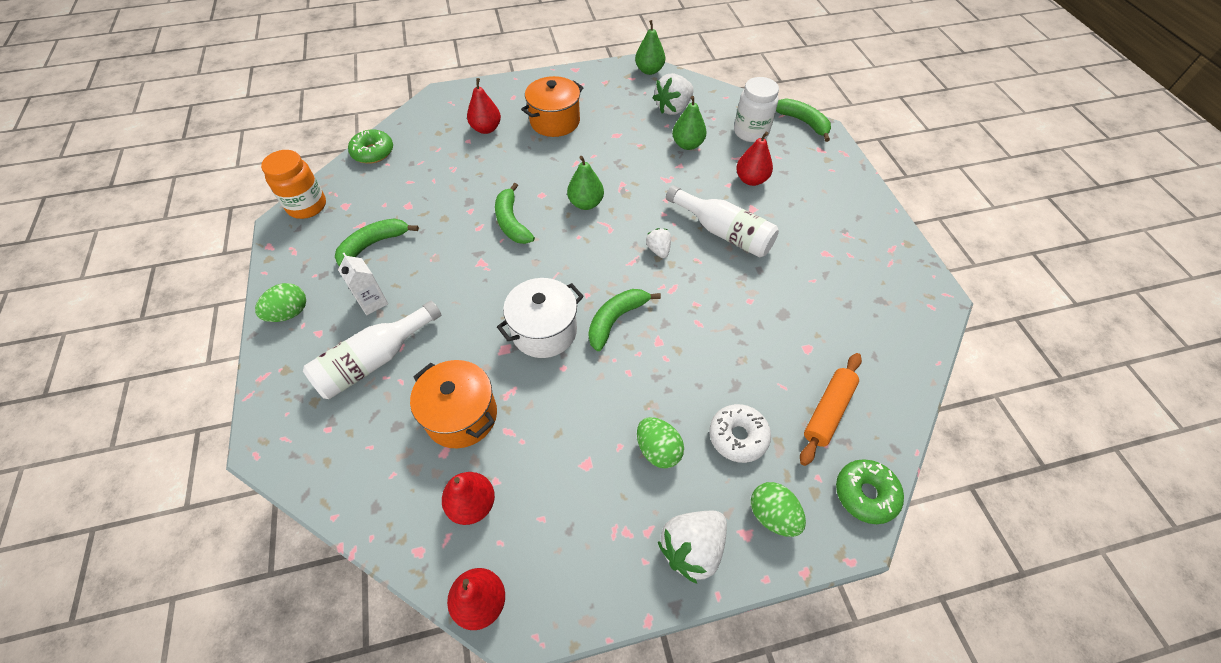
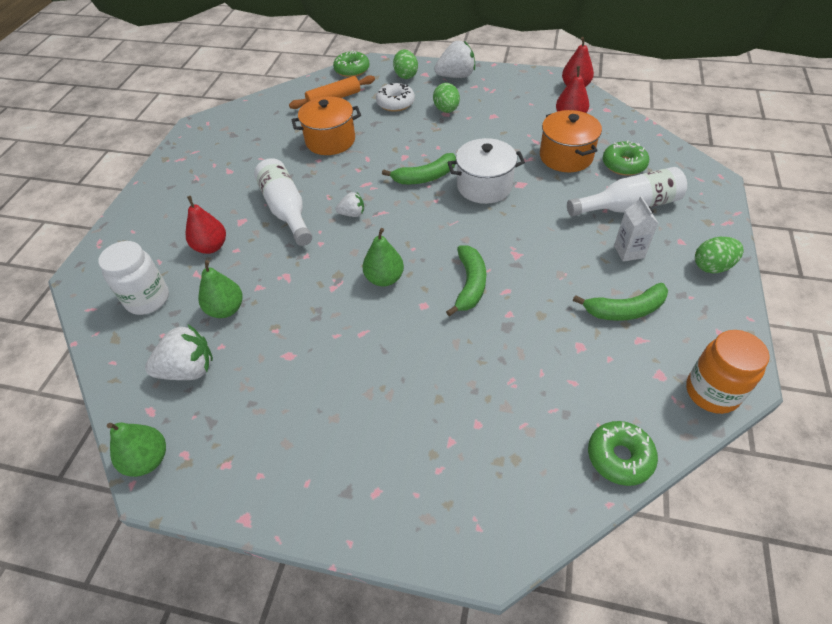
camera: 150 degrees left, 5 degrees down
(384, 428) = (623, 165): none -> green donut
(486, 129) = (444, 436): red pear -> none
(555, 121) = (346, 410): orange pot -> orange pot (330, 140)
(658, 250) = (352, 214): white strawberry -> white strawberry turned 105 degrees counterclockwise
(803, 122) = (84, 291): green banana -> none

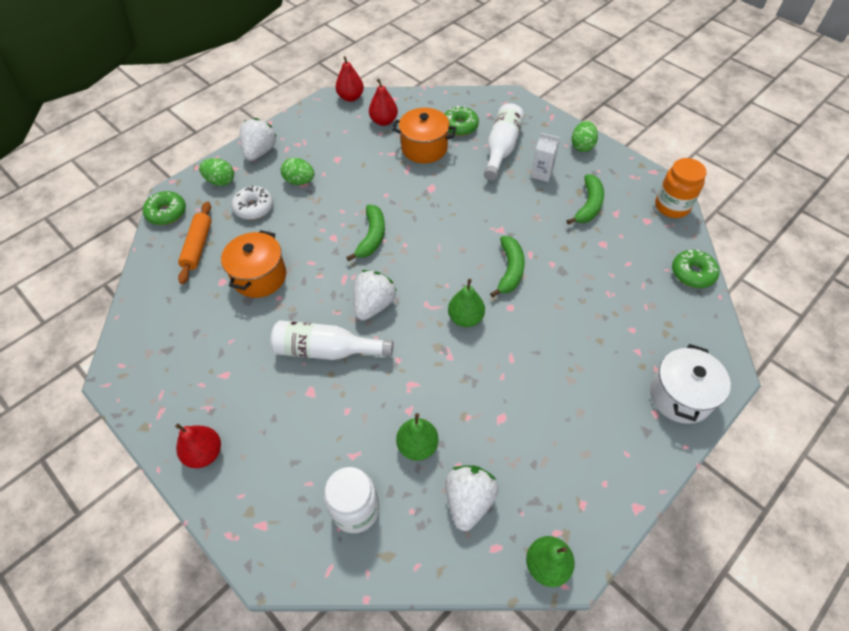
camera: 60 degrees left, 5 degrees up
(211, 247) = (326, 430): red pear -> red pear (204, 453)
(352, 214) = (374, 305): white strawberry -> white strawberry, size x1.78
(470, 284) = (510, 270): green banana -> green banana turned 60 degrees clockwise
(484, 186) = (415, 208): white pot -> white pot (680, 396)

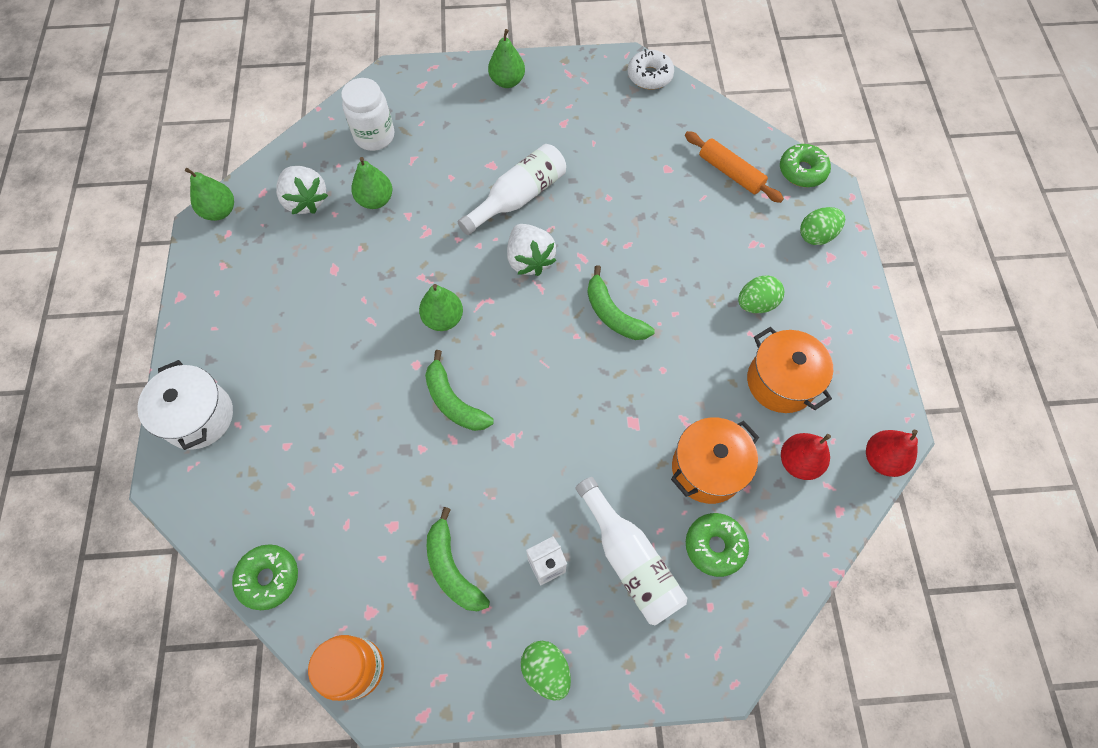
camera: 130 degrees right, 10 degrees up
(204, 453) = (507, 81): red pear -> green pear
(254, 208) = (748, 242): white donut -> white donut (649, 76)
(259, 277) = (647, 197): orange pot -> orange pot (780, 382)
(260, 152) = (841, 296): white strawberry -> none

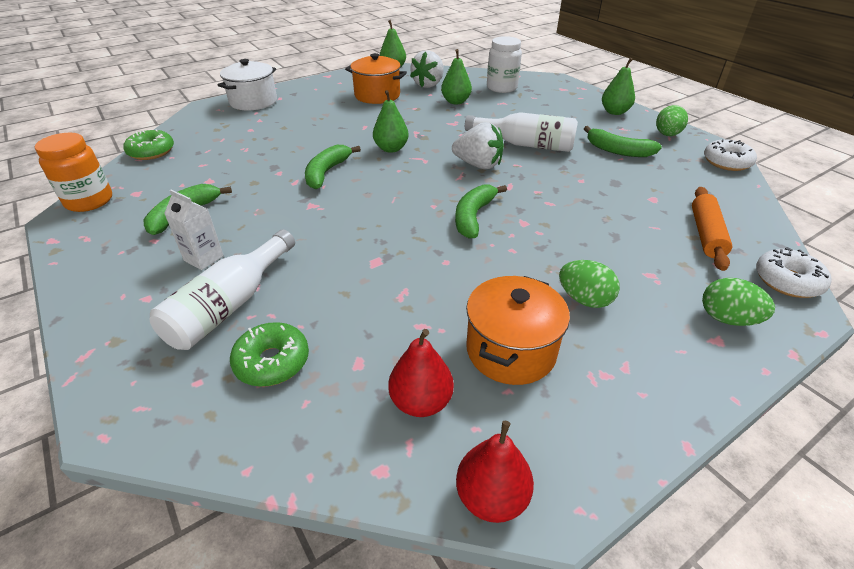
camera: 60 degrees right, 25 degrees down
(529, 260) = (478, 165): white strawberry -> white strawberry turned 105 degrees counterclockwise
(546, 670) = (101, 289): green egg -> green egg (667, 135)
(580, 135) = (618, 151): none -> green banana
(707, 468) = (360, 326): orange pot -> orange pot (377, 95)
(802, 171) = (787, 281): green donut -> white donut

